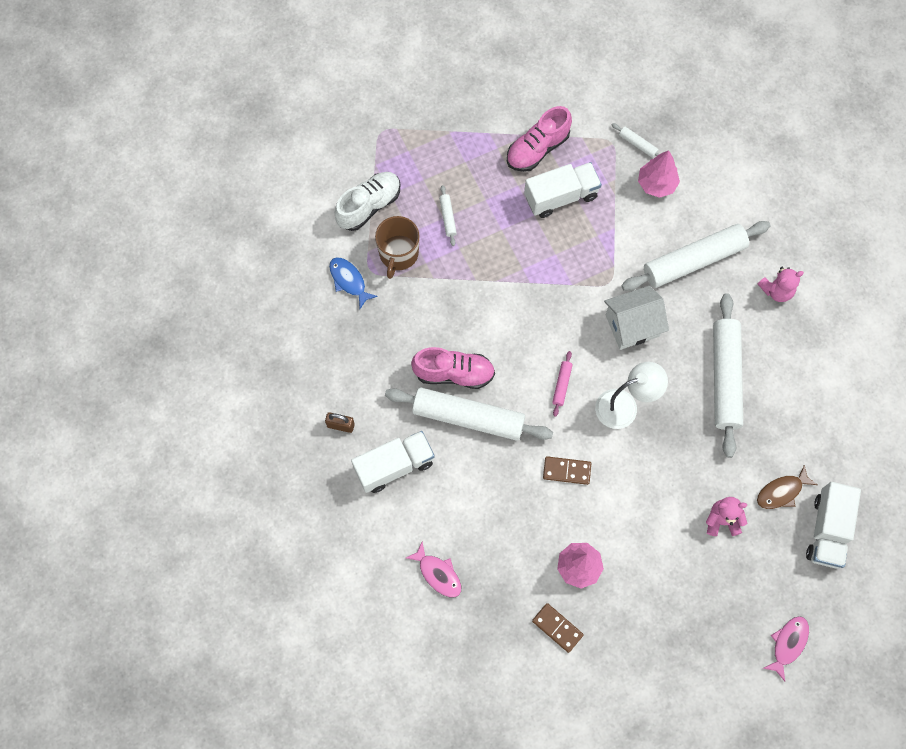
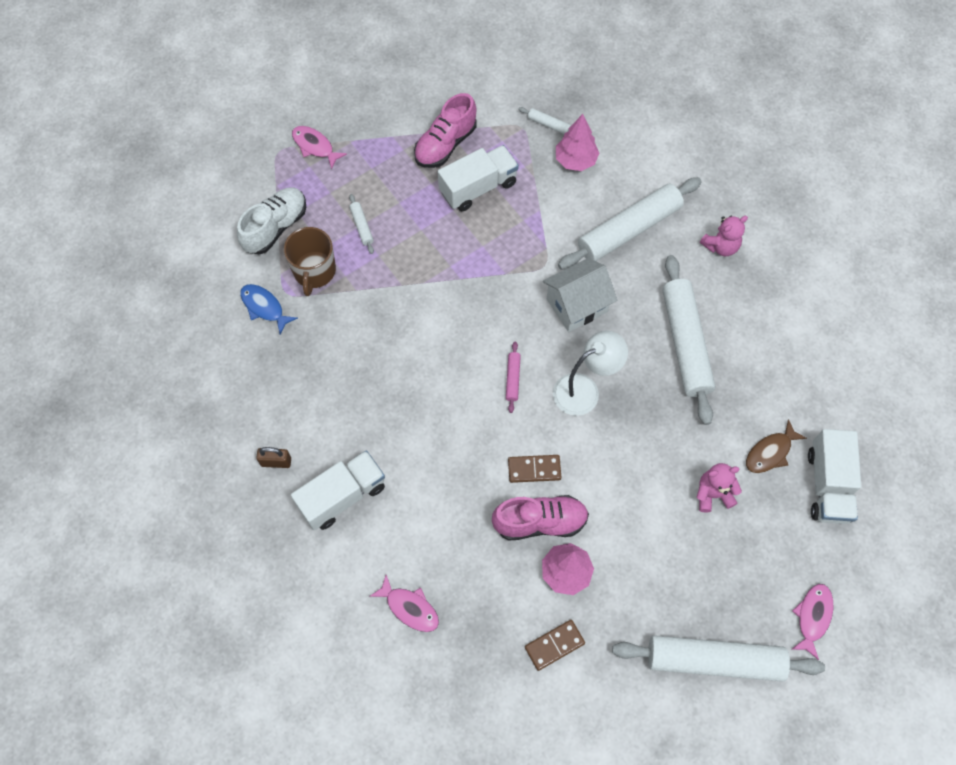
camera: 10 degrees left, 5 degrees down
(416, 132) = (315, 146): none -> pink fish
(454, 373) = (393, 385): pink shoe -> pink shoe (540, 522)
(468, 417) = (416, 429): white rolling pin -> white rolling pin (714, 660)
(557, 628) = (554, 645): brown domino -> brown domino turned 60 degrees counterclockwise

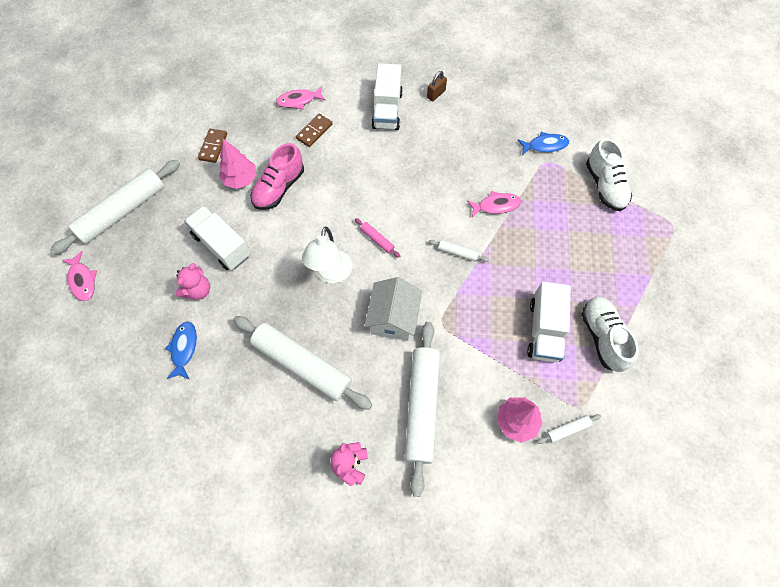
camera: 130 degrees right, 0 degrees up
(314, 271) = (551, 186): brown mug -> none
(315, 146) = (662, 250): pink fish -> pink fish (496, 205)
(361, 226) = (567, 234): white rolling pin -> white rolling pin (457, 252)
(445, 144) = (602, 337): pink shoe -> white shoe
(534, 469) = (311, 208): brown domino -> brown domino (314, 131)
(770, 452) = (184, 348): brown fish -> blue fish
(827, 485) = (130, 364): white truck -> white truck (222, 245)

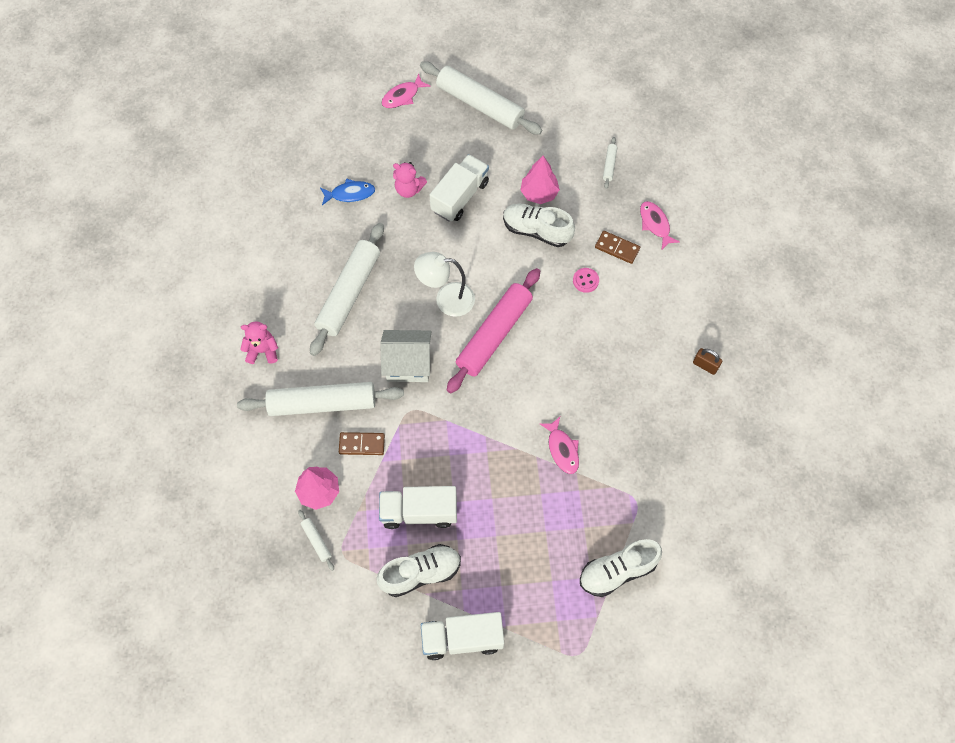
camera: 80 degrees right, 0 degrees up
(213, 147) = (573, 159): brown domino -> brown domino (362, 444)
(279, 188) = (536, 231): pink shoe -> white shoe
(340, 160) = (585, 281): none -> pink button
(377, 240) = (494, 334): pink rolling pin -> pink rolling pin, size x2.44
(387, 110) = (666, 316): white truck -> white truck (462, 638)
(457, 252) = (494, 416): white rolling pin -> white rolling pin (609, 165)
(545, 145) = (660, 498): blue fish -> none

